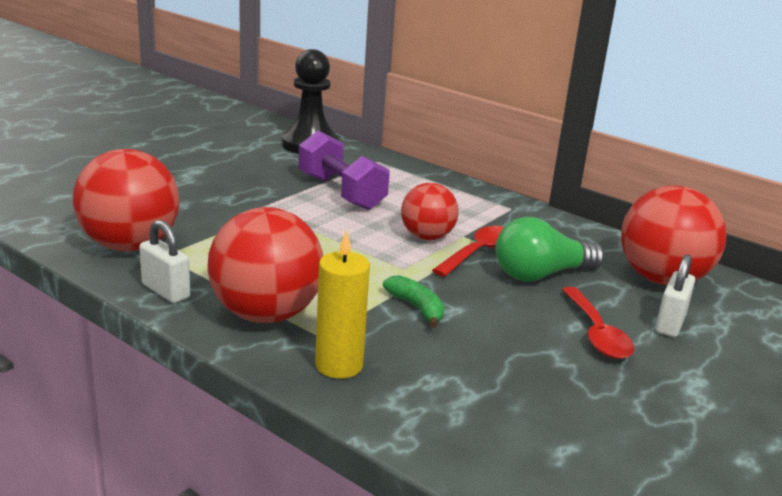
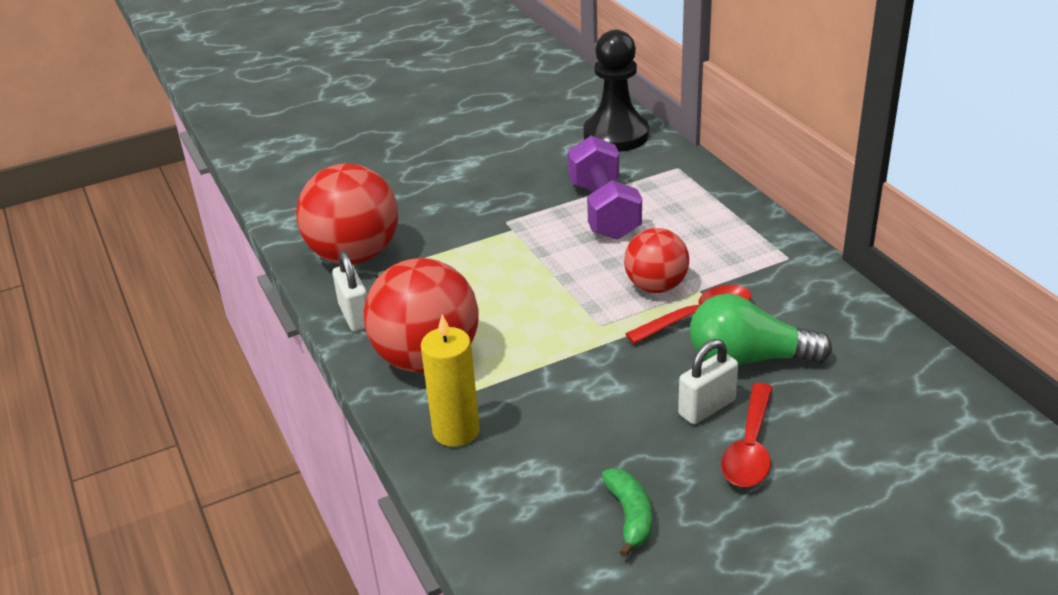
camera: 30 degrees right, 10 degrees up
(416, 308) = (577, 378): green banana -> green banana (630, 516)
(662, 279) = (896, 391): red ball -> none
(670, 324) = (850, 453): white padlock -> white padlock (707, 407)

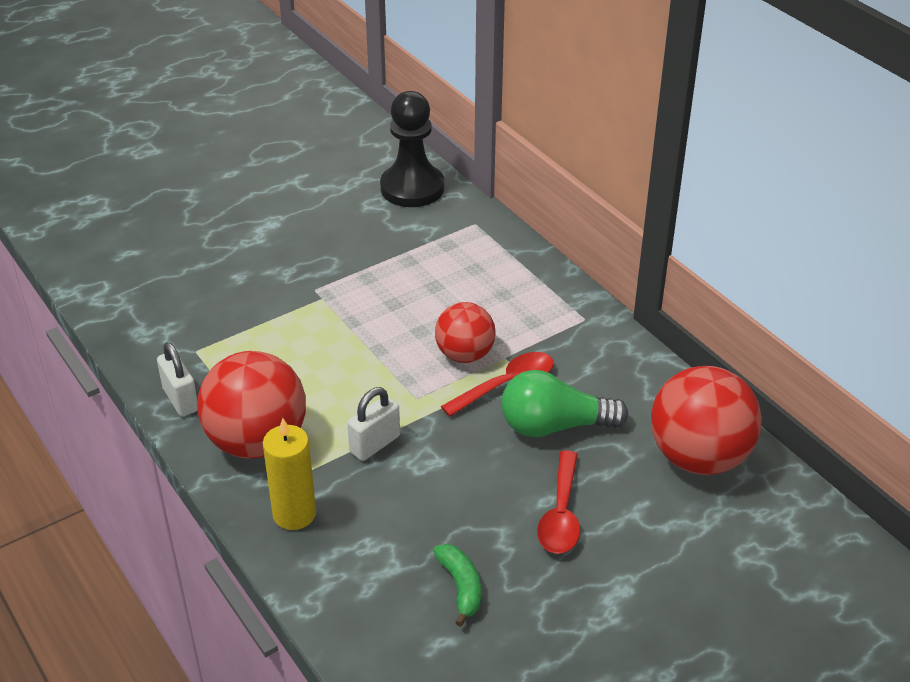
camera: 10 degrees left, 5 degrees up
(354, 255) = (170, 333): red ball -> red ball (699, 457)
(604, 210) = (408, 274): purple dumbbell -> none
(707, 407) = (520, 477): white padlock -> white padlock (375, 444)

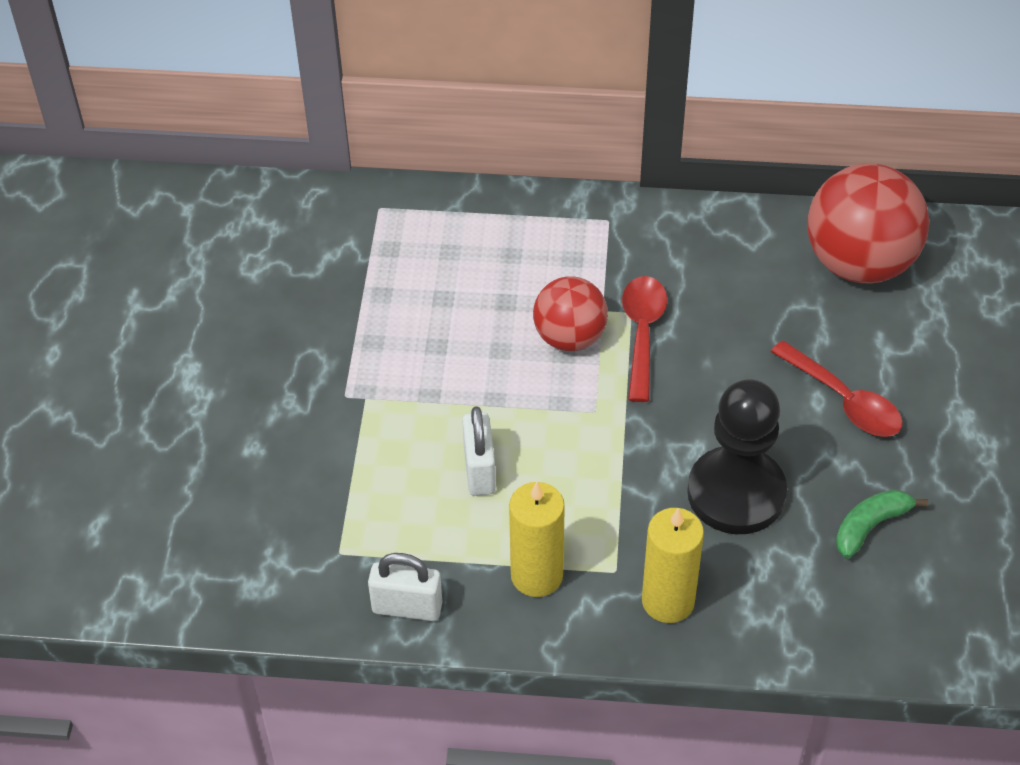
camera: 50 degrees left, 10 degrees up
(257, 442) = (536, 575): red ball -> yellow candle
(375, 444) = (629, 482): white padlock -> white padlock (479, 470)
(412, 188) = (264, 219): black pawn -> black pawn (736, 493)
(461, 586) = (870, 526): green banana -> green banana turned 60 degrees counterclockwise
(554, 426) = (730, 334): green light bulb -> none

